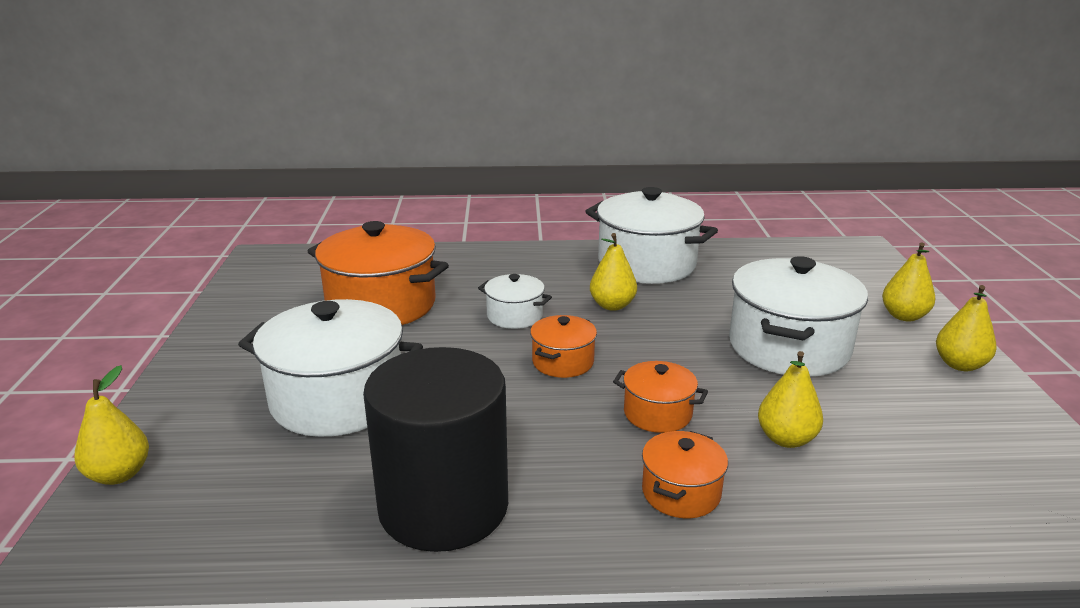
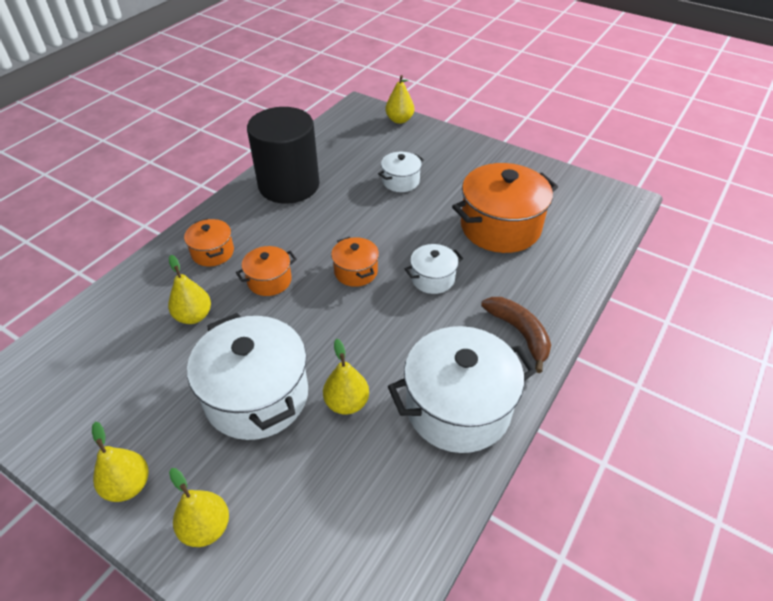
camera: 125 degrees right, 20 degrees up
(338, 399) = (400, 181): white pot -> white pot, size x0.50
(533, 261) = (519, 333): none -> brown banana
(612, 305) = (403, 336): yellow pear -> yellow pear (347, 403)

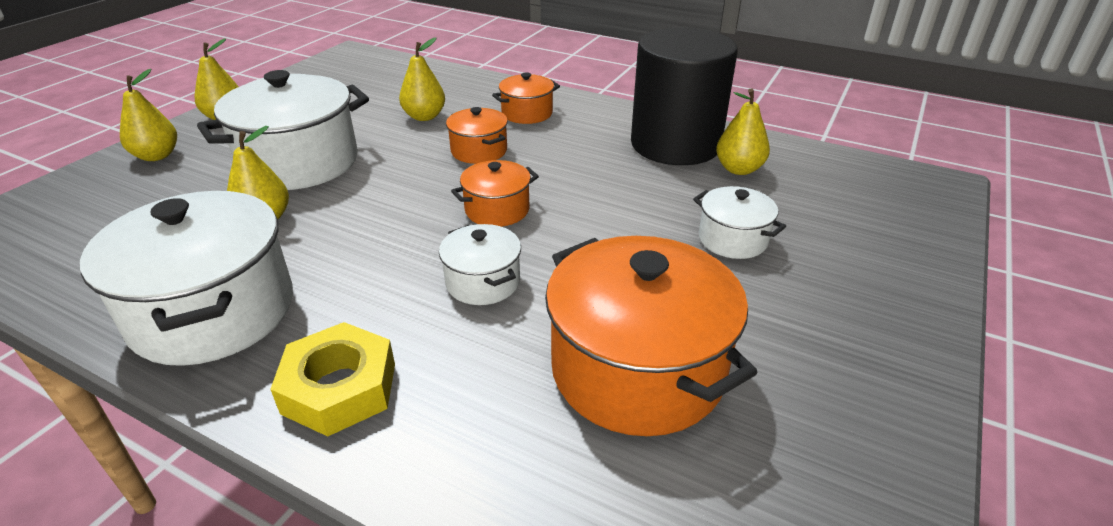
camera: 85 degrees right, 10 degrees down
(399, 120) = (932, 229): yellow pear -> yellow pear (738, 169)
(519, 333) = (339, 388): brown banana -> yellow nut

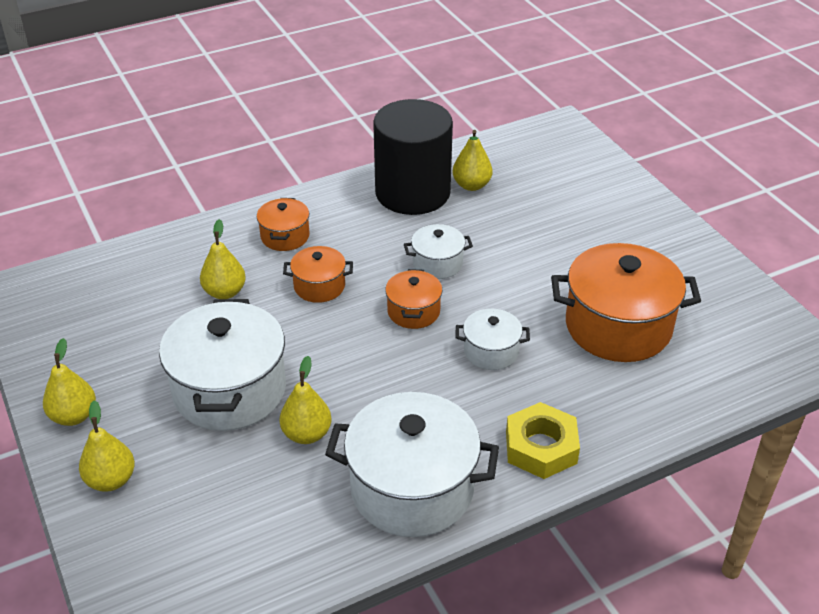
camera: 55 degrees left, 5 degrees up
(732, 239) = (541, 232): white pot -> white pot (437, 263)

